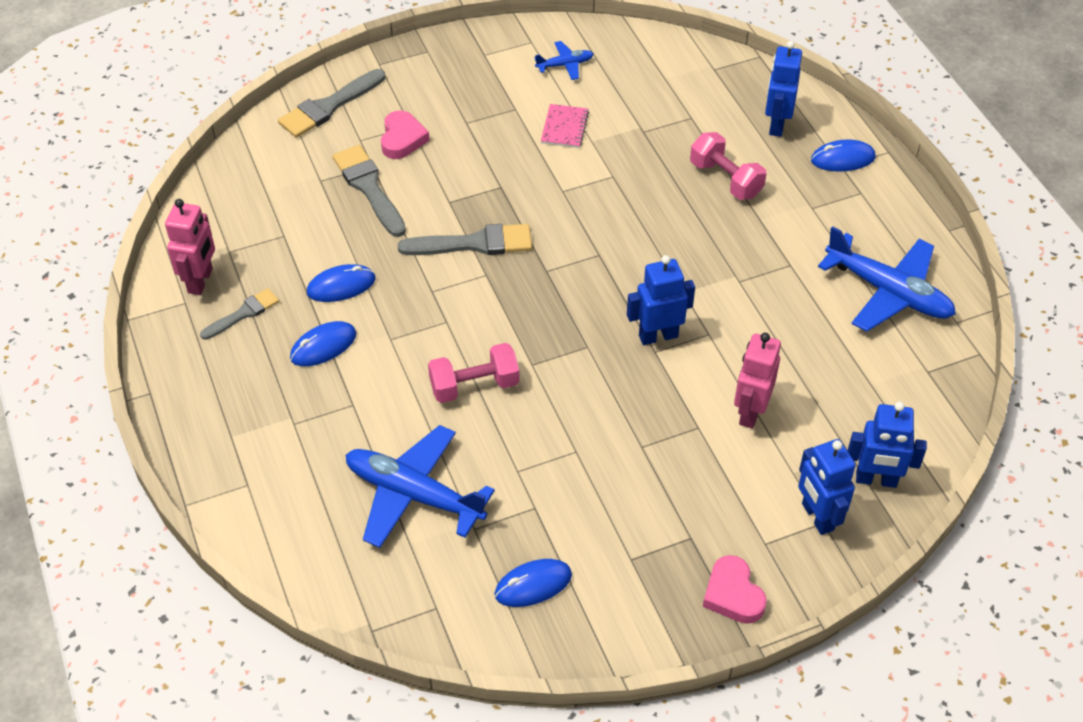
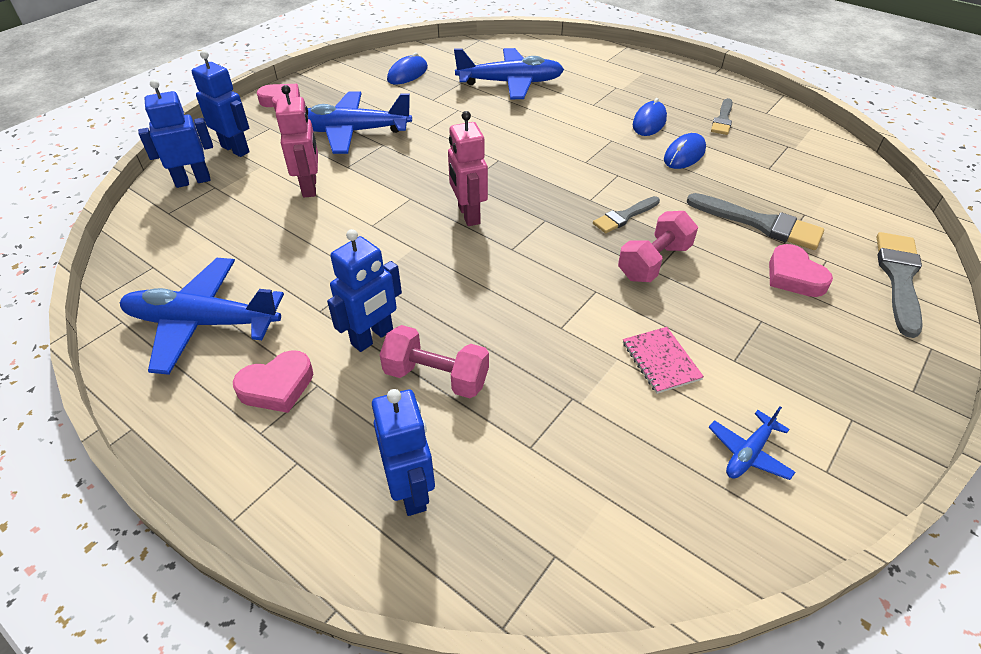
camera: 150 degrees right, 5 degrees down
(201, 281) = (776, 125): pink robot -> pink robot (468, 215)
(474, 243) = (624, 216): grey brush -> grey brush, size x0.62
(474, 385) = (527, 136): pink dumbbell -> pink dumbbell (654, 262)
(658, 336) = (414, 208): blue robot -> blue robot (372, 337)
(668, 487) = (351, 132): none -> blue plane
(841, 218) = (277, 386): none -> pink heart
(842, 159) = (298, 475): blue mouse -> none

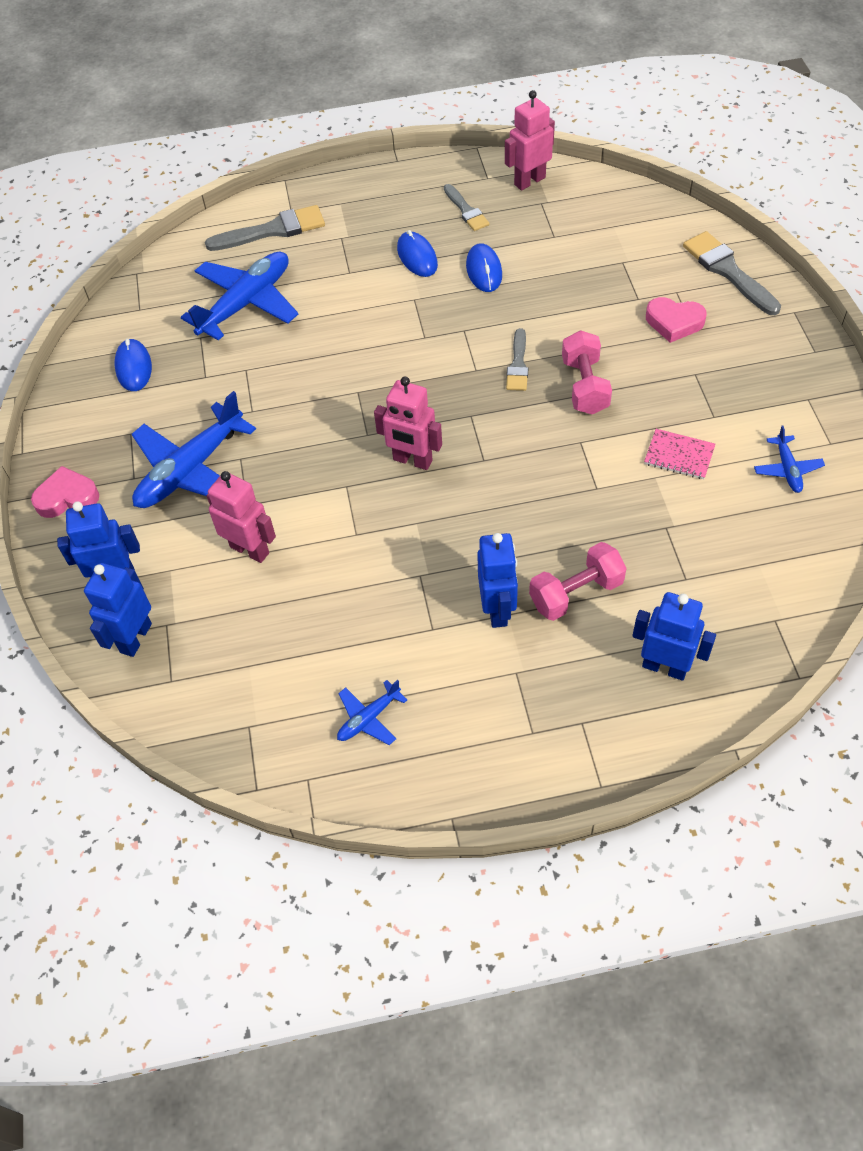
camera: 45 degrees left, 10 degrees up
(203, 323) = (368, 718): blue plane -> blue plane, size x0.48
(277, 386) = (494, 699): pink heart -> none
(760, 223) = (607, 294): grey brush -> grey brush (273, 230)
(797, 130) = (529, 181): none -> pink robot

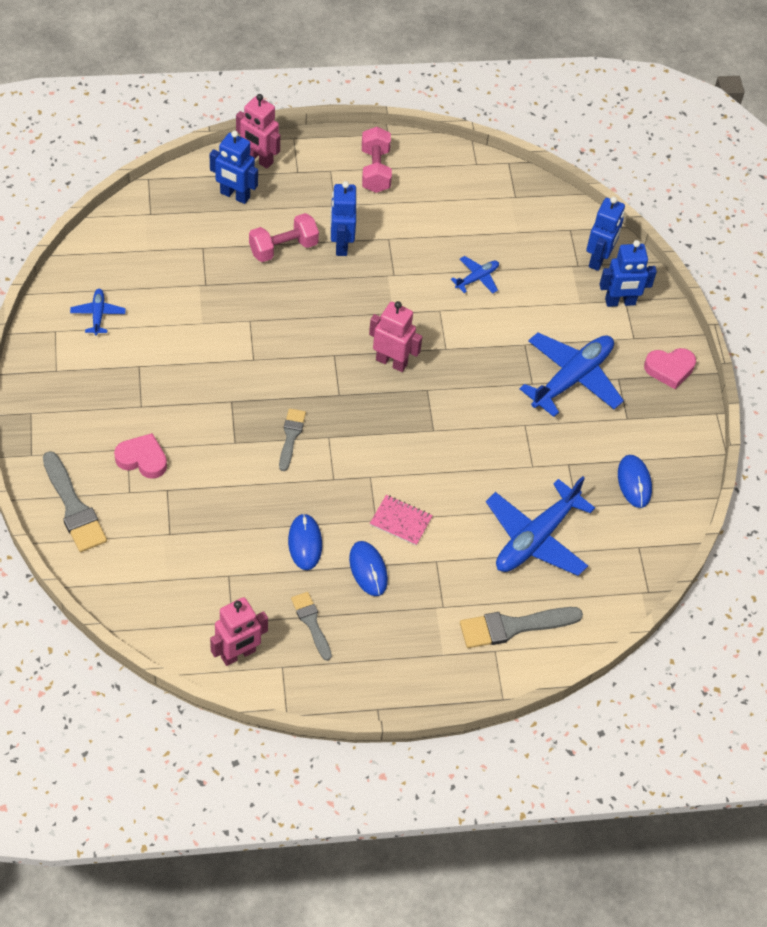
camera: 175 degrees right, 0 degrees up
(250, 549) = (520, 309): pink robot -> pink robot (258, 159)
(368, 718) = (436, 191): blue plane -> blue plane (477, 278)
(585, 386) = (238, 407): pink dumbbell -> pink dumbbell (375, 170)
(679, 455) = (178, 337): pink notebook -> pink notebook (401, 521)

